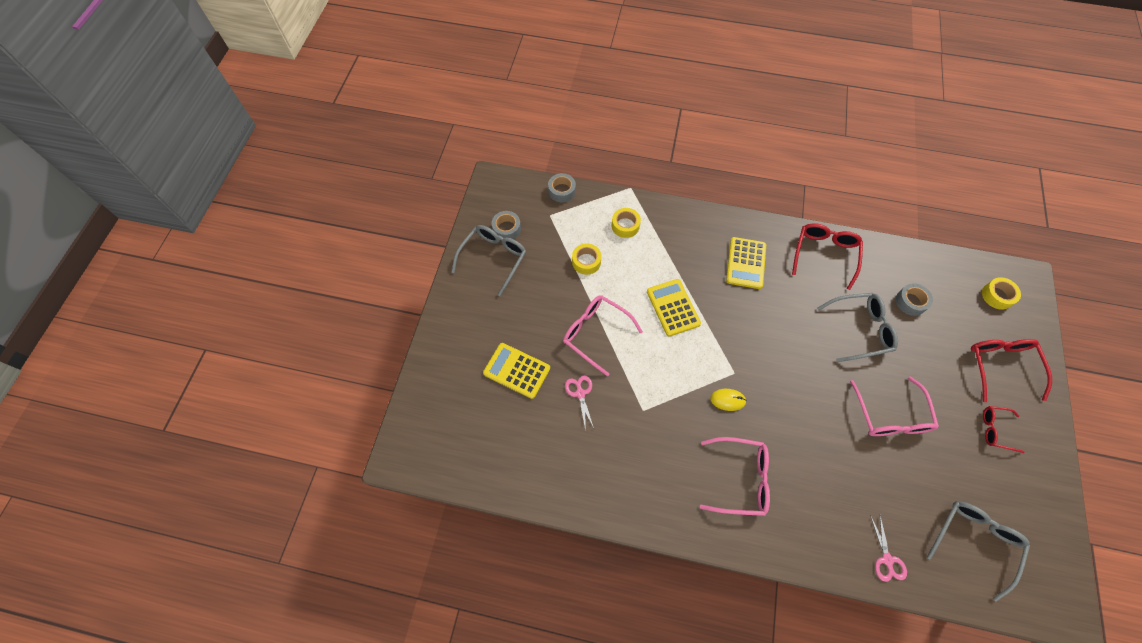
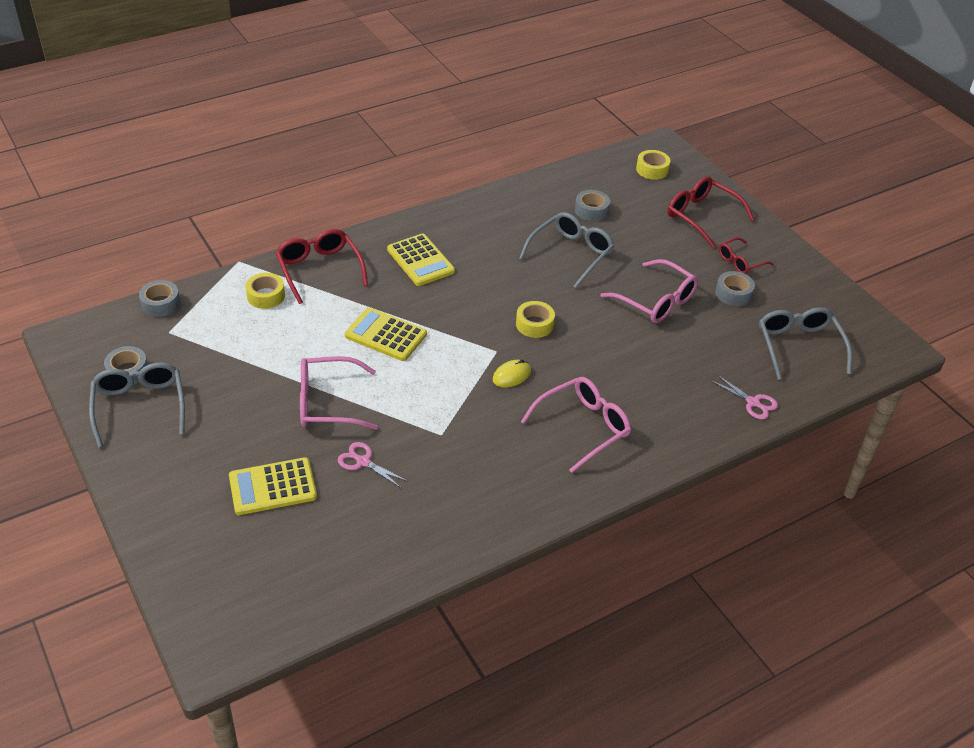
camera: 45 degrees left, 20 degrees down
(586, 261) = (254, 349): yellow tape -> yellow tape (534, 324)
(824, 254) = (485, 215): red glasses -> red glasses (319, 270)
(961, 454) = (733, 294): none -> grey tape

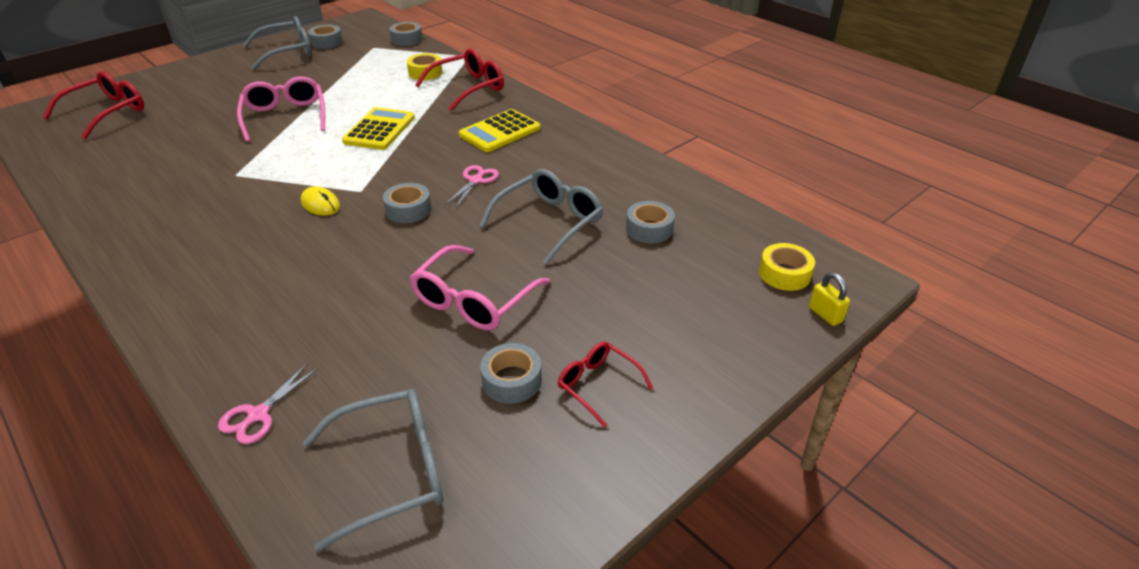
camera: 80 degrees right, 5 degrees down
(272, 487) = (186, 110): yellow calculator -> none
(363, 462) = (206, 142): pink scissors -> pink scissors (475, 180)
(534, 324) = (408, 210): yellow tape -> grey tape
(571, 254) = (549, 222): grey glasses -> grey glasses turned 75 degrees counterclockwise
(583, 427) = (230, 260): pink glasses -> none
(692, 167) = (825, 314): none -> yellow padlock
(702, 216) = (697, 334): red glasses -> red glasses (107, 112)

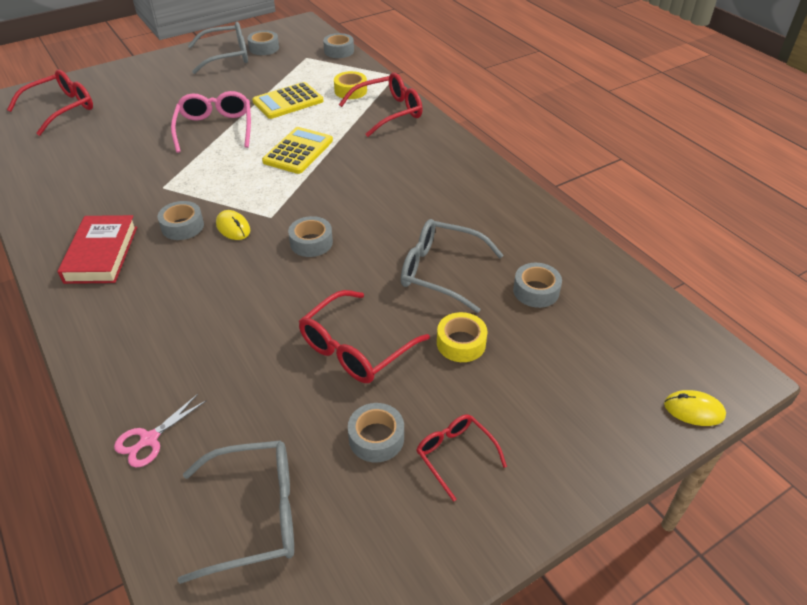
camera: 10 degrees right, 5 degrees up
(174, 243) = (101, 254): none -> red book
(264, 209) = (182, 226): none -> grey tape
(474, 300) = (355, 348): pink glasses -> red glasses
(475, 180) = (378, 217): pink scissors -> none
(500, 132) = (410, 165): yellow calculator -> yellow calculator (288, 101)
(549, 222) = (440, 271): grey glasses -> grey glasses turned 120 degrees counterclockwise
(784, 274) = (661, 358): yellow tape -> yellow tape (461, 343)
(825, 314) = (693, 410): yellow padlock -> yellow mouse

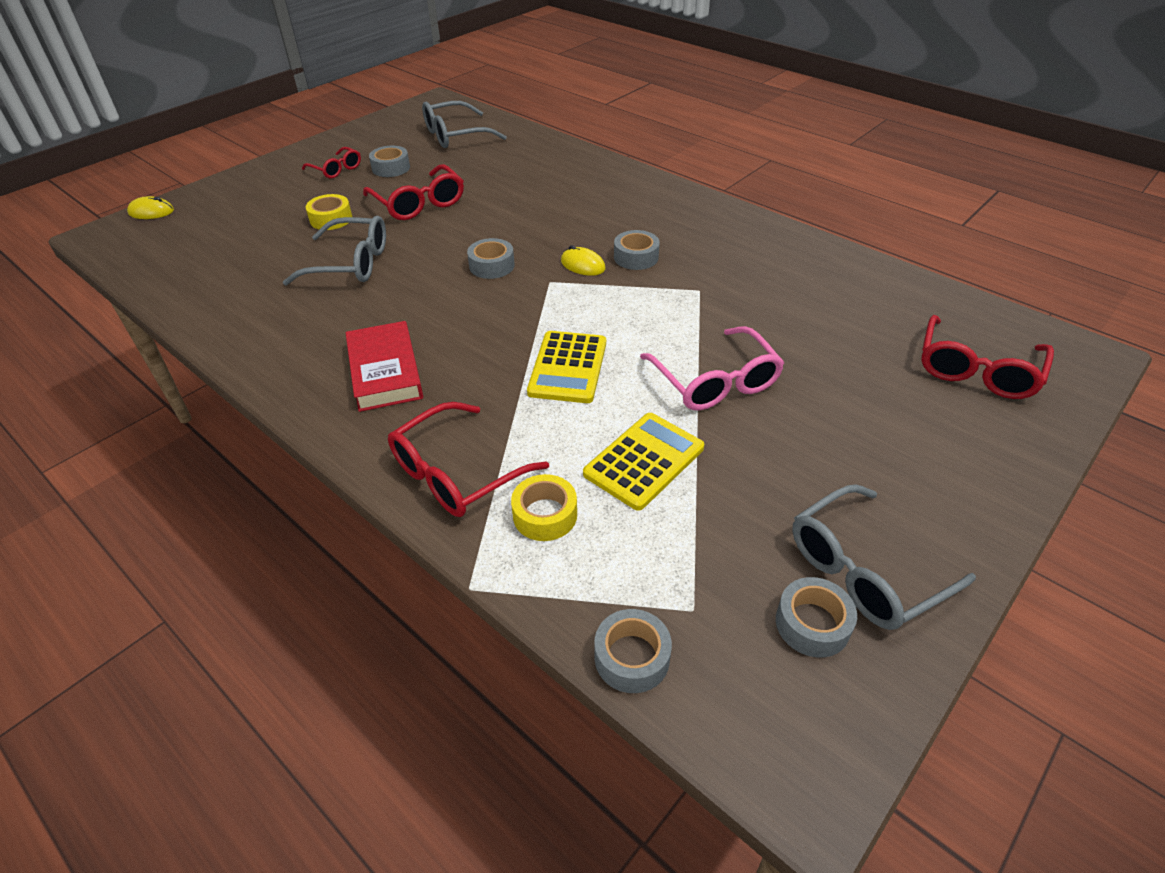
camera: 165 degrees right, 0 degrees up
(101, 254) = (688, 224): red book -> red book (385, 372)
(149, 439) = (540, 147): pink scissors -> none
(355, 348) = (419, 203): red glasses -> red glasses turned 120 degrees clockwise
(536, 291) = (255, 263): grey tape -> none

